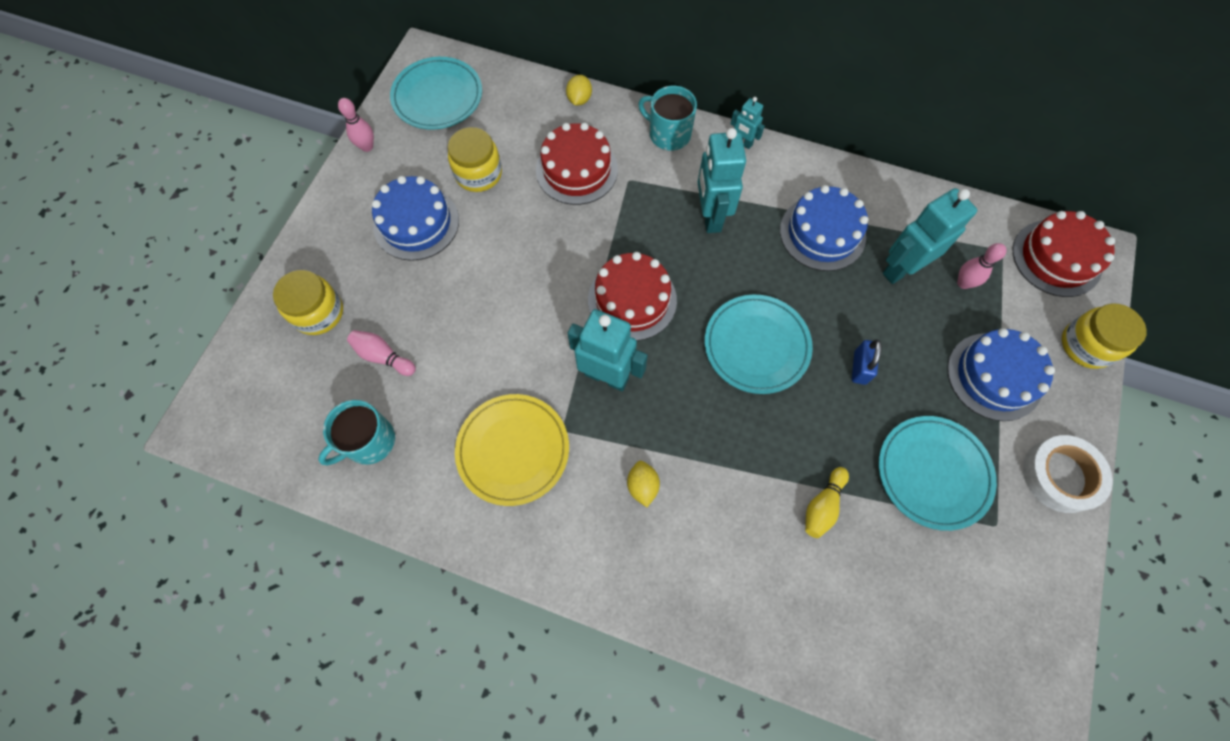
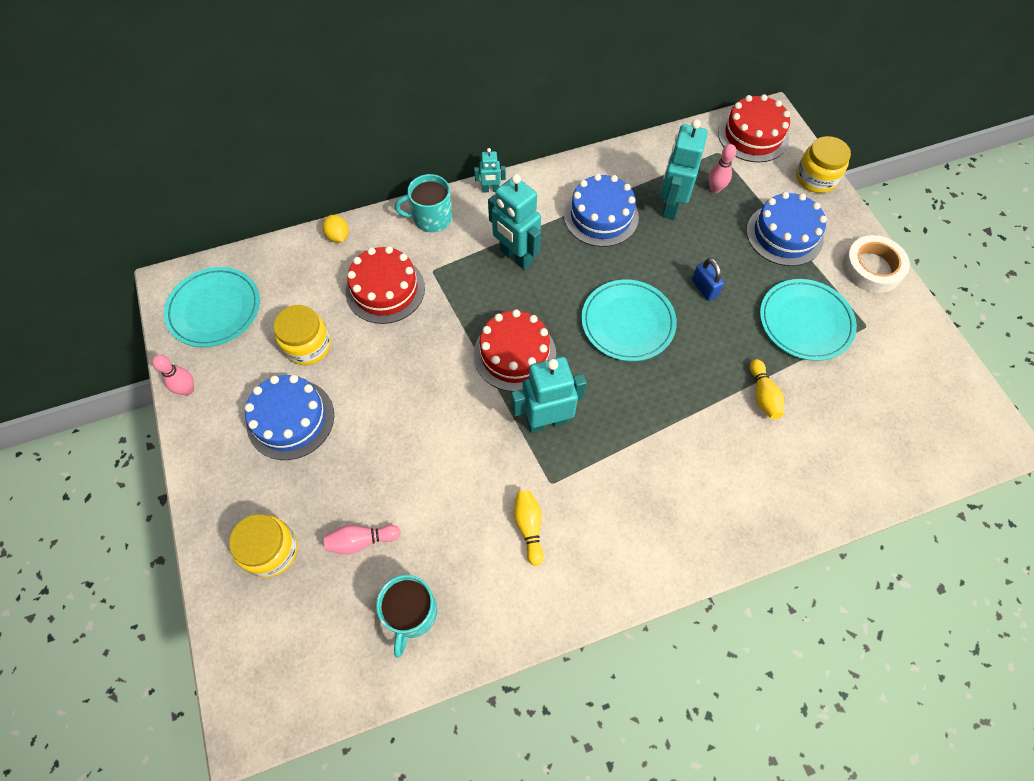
camera: 40 degrees left, 5 degrees down
(513, 450) = (529, 527): yellow plate -> yellow bowling pin
(642, 486) = (641, 476): yellow lemon -> none

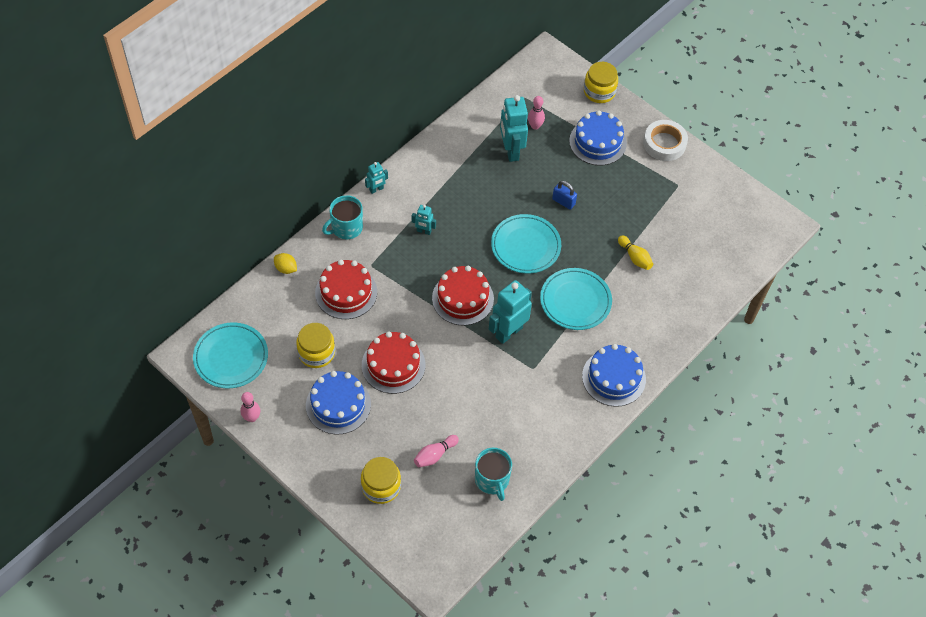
camera: 30 degrees left, 5 degrees down
(515, 256) = (424, 231): turquoise robot -> turquoise robot, size x0.51
(529, 527) = (534, 400): yellow bowling pin -> none
(601, 216) = (467, 178): blue cake -> blue cake (613, 377)
(753, 135) = (541, 75): red cake -> red cake (393, 365)
(805, 322) = (639, 198): turquoise plate -> turquoise plate (575, 301)

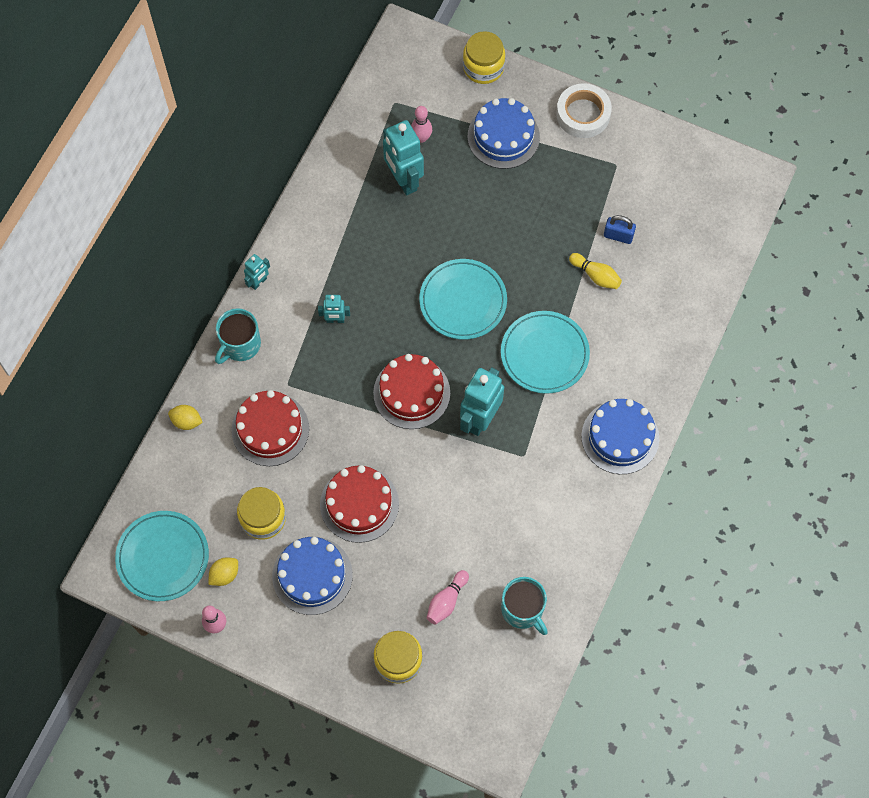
camera: 15 degrees left, 10 degrees up
(272, 384) = (224, 575): none -> yellow lemon
(563, 202) = (488, 229): blue padlock -> blue padlock (618, 236)

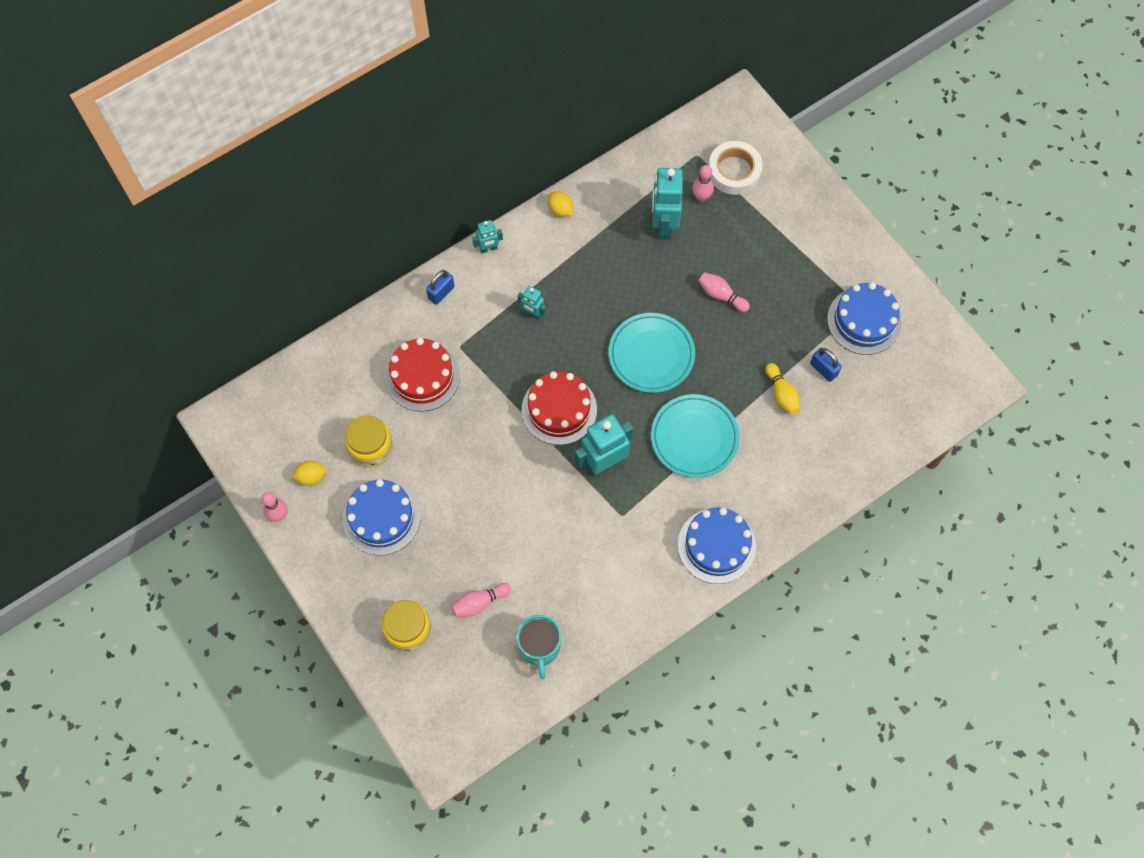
camera: 30 degrees right, 0 degrees up
(163, 557) = (271, 434): turquoise plate -> none
(186, 421) = (359, 333): yellow lemon -> yellow lemon (560, 210)
(240, 344) = (441, 292): turquoise mug -> blue padlock
(359, 504) = (457, 479): red cake -> none
(483, 67) = (793, 163): yellow jar -> none
(492, 217) = (721, 295): none -> pink bowling pin
(503, 136) = (774, 231): blue cake -> blue cake (864, 321)
(583, 114) = (857, 247): white tape -> white tape (734, 171)

